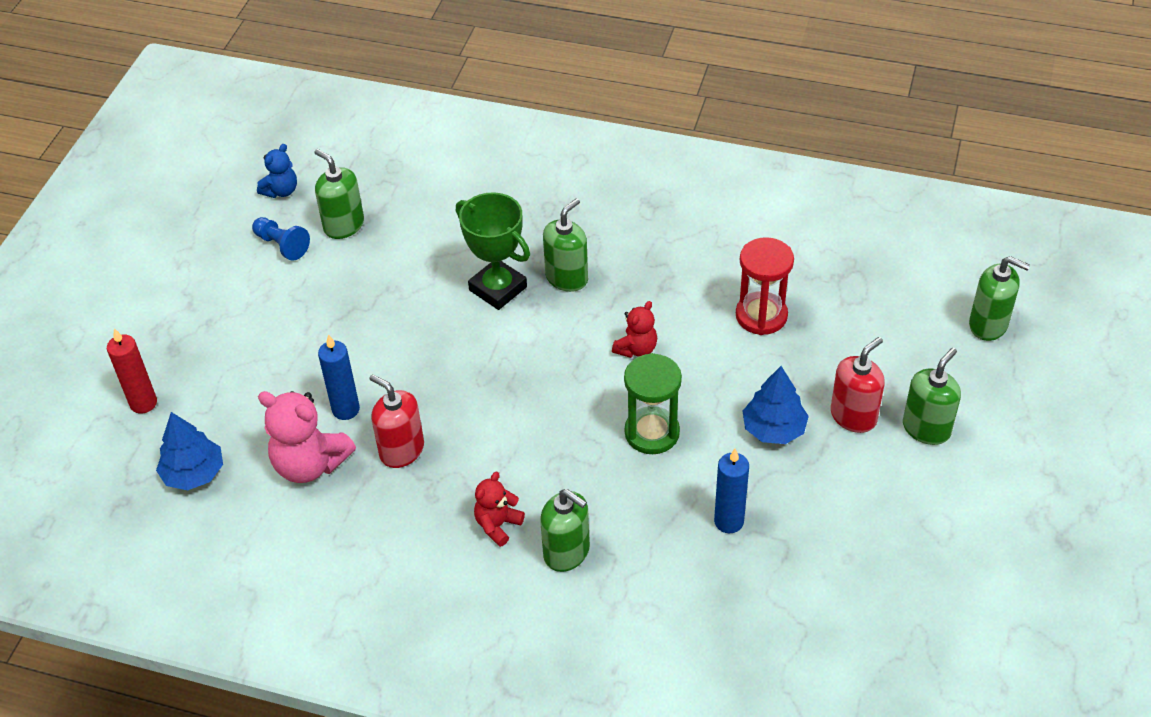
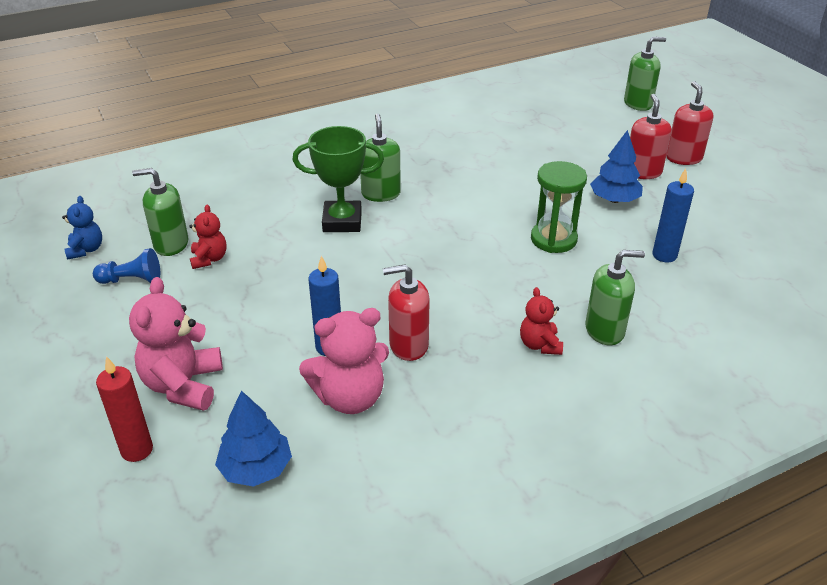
camera: 45 degrees left, 10 degrees down
(220, 371) = (183, 385): none -> pink teddy bear
(636, 349) = (479, 205): red teddy bear -> red teddy bear (209, 259)
(761, 315) = (524, 154): red hourglass -> none
(926, 428) = (683, 158): green soap dispenser -> red soap dispenser

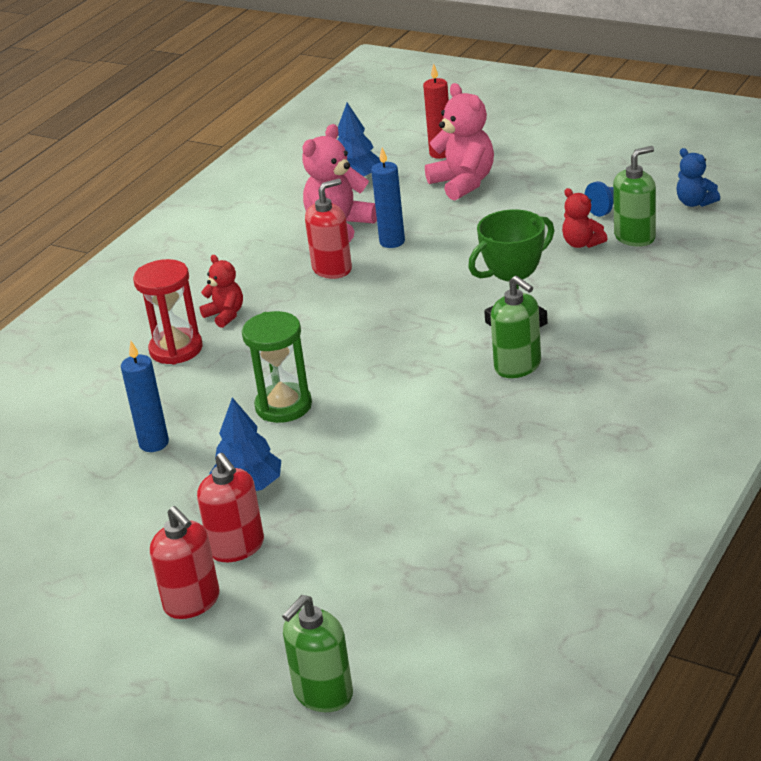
camera: 150 degrees right, 5 degrees down
(605, 330) = (176, 349): green soap dispenser -> red hourglass

